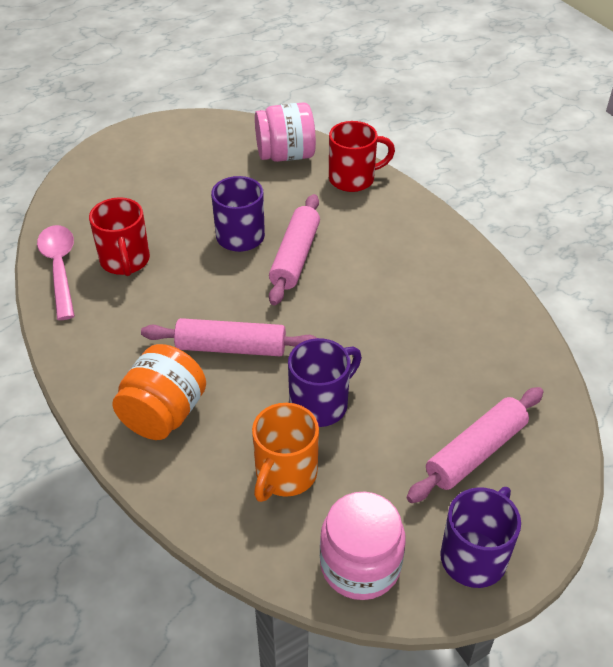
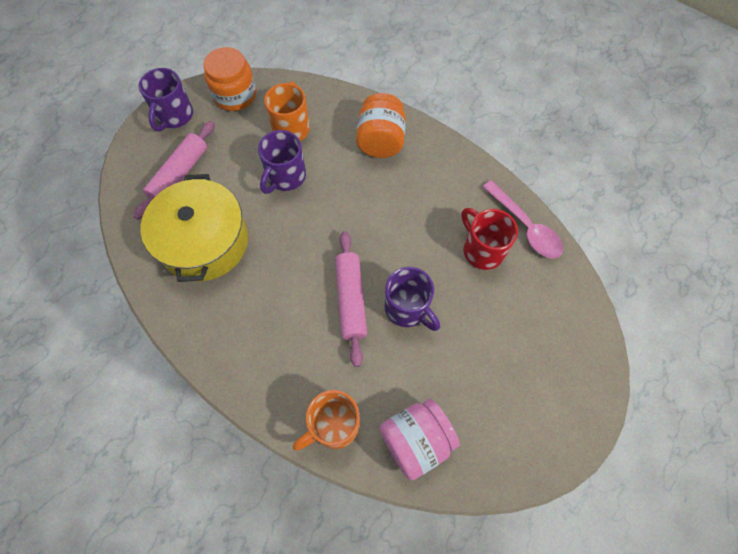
camera: 160 degrees right, 20 degrees up
(231, 348) = (362, 199): pink rolling pin -> none
(353, 179) = (334, 425): red mug -> orange mug
(360, 565) = (235, 95): pink jar -> orange jar
(451, 355) = (204, 242): none -> yellow pot

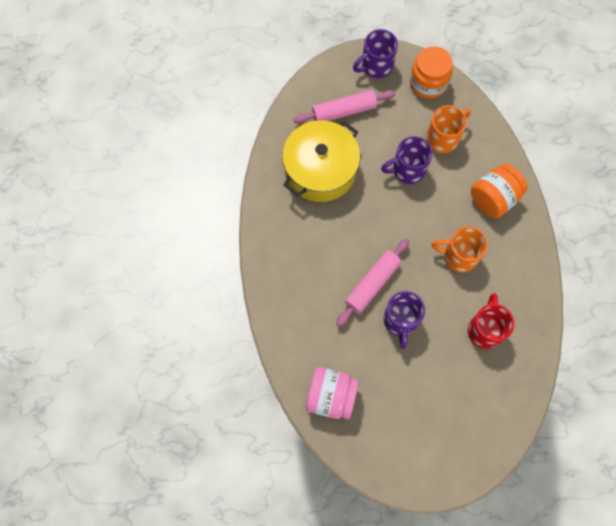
camera: 45 degrees right, 5 degrees up
(334, 425) = (295, 345): orange mug -> orange mug (458, 256)
(525, 226) = (530, 341): pink spoon -> none

